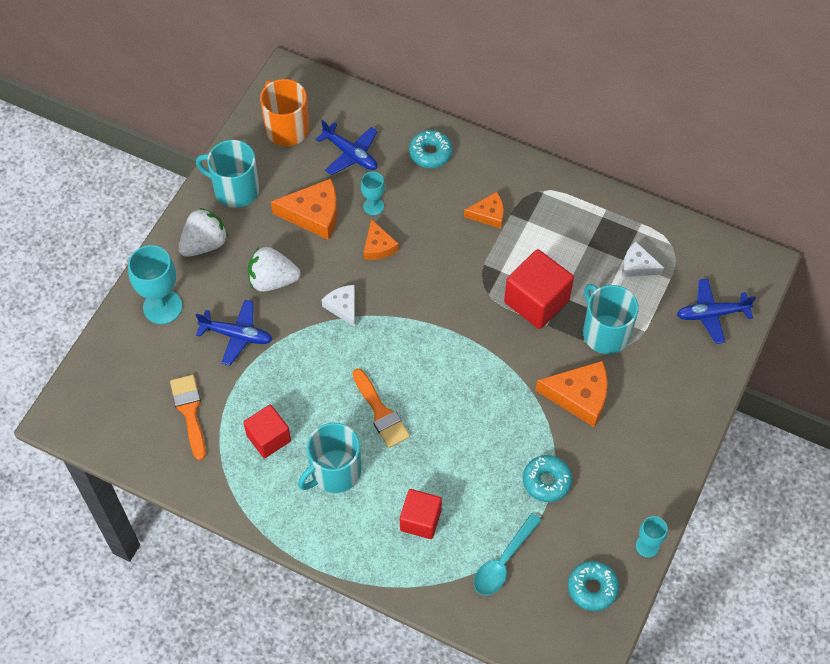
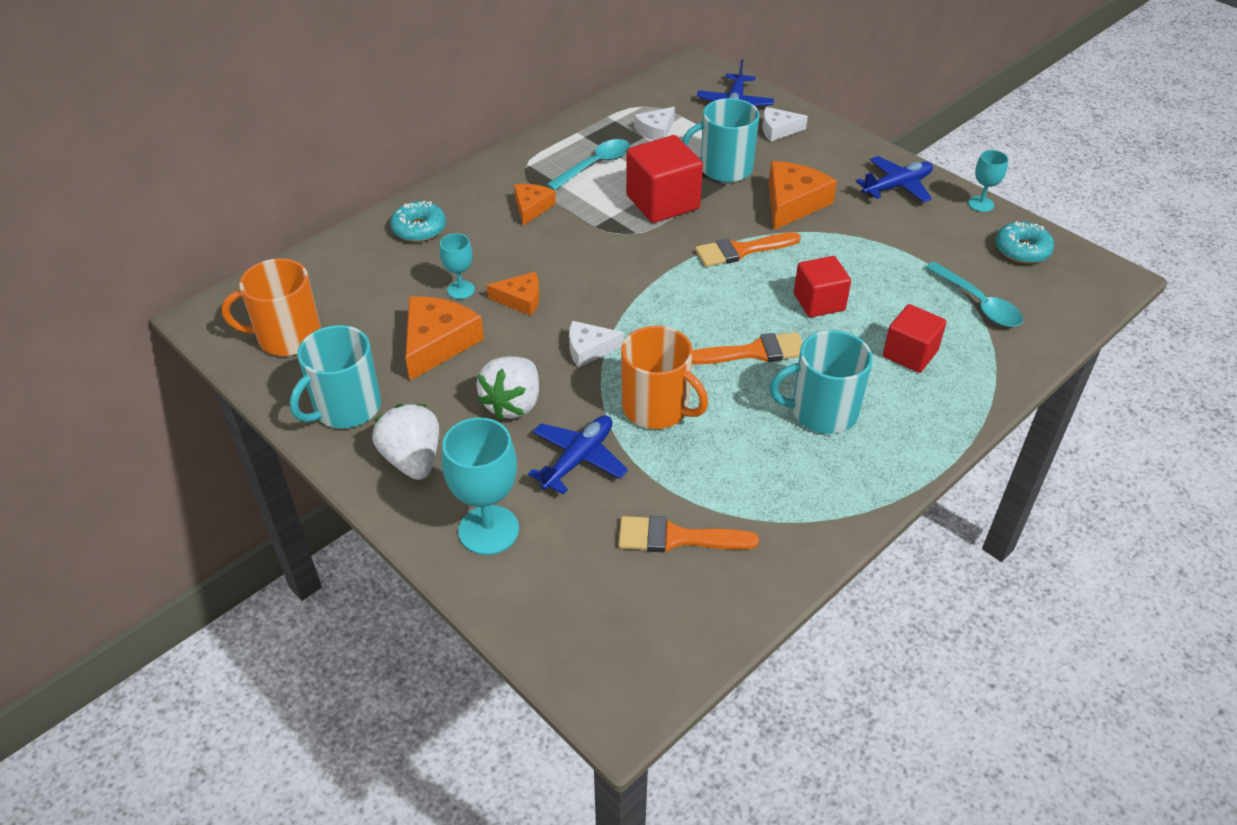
camera: 70 degrees left, 15 degrees down
(268, 438) = (750, 463): red cube -> red cube (819, 302)
(300, 367) = (657, 408): none -> orange mug
(334, 472) = (822, 412): turquoise mug -> turquoise mug turned 105 degrees clockwise
(350, 154) = (371, 291): blue plane -> blue plane (897, 186)
(498, 374) = (741, 250): none -> orange brush
(546, 481) = (887, 249): turquoise donut -> none
(564, 238) = (595, 165): none -> turquoise spoon
(686, 359) = (778, 130): none -> white cheese

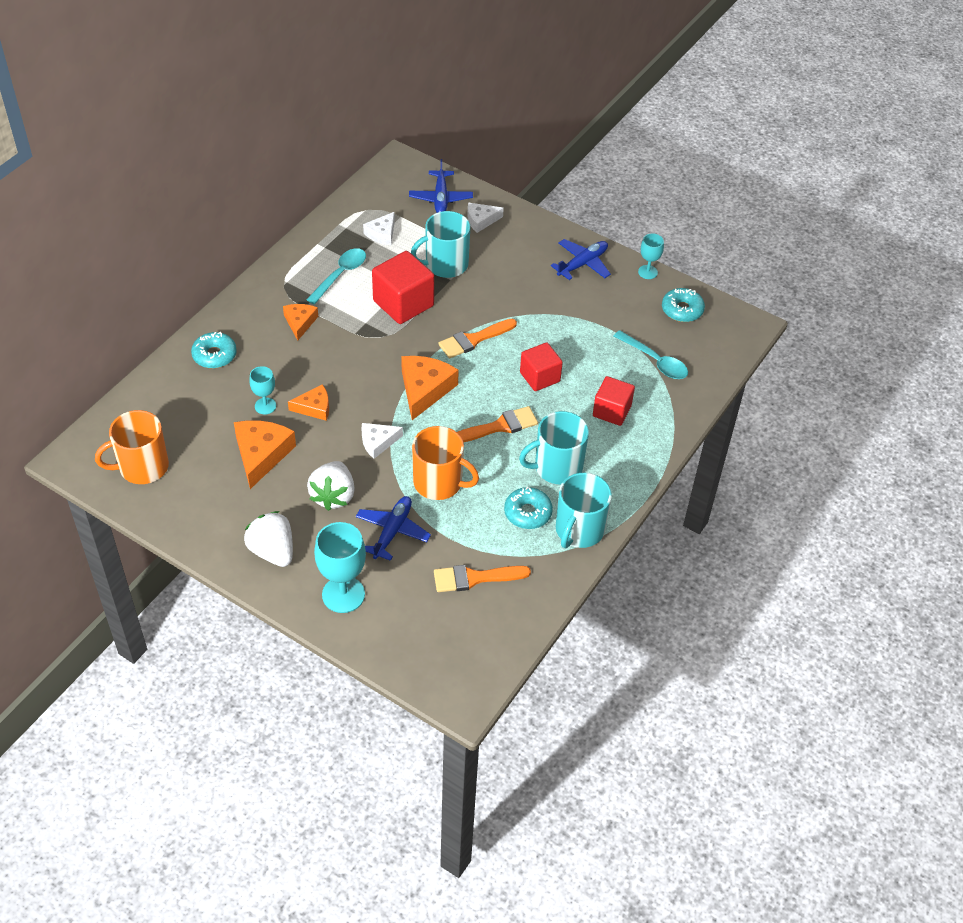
camera: 15 degrees left, 5 degrees up
(346, 408) = (209, 519): turquoise mug -> turquoise mug (579, 530)
(770, 463) = (527, 513): none -> turquoise donut
(793, 203) = (505, 290): orange cheese -> orange cheese (424, 389)

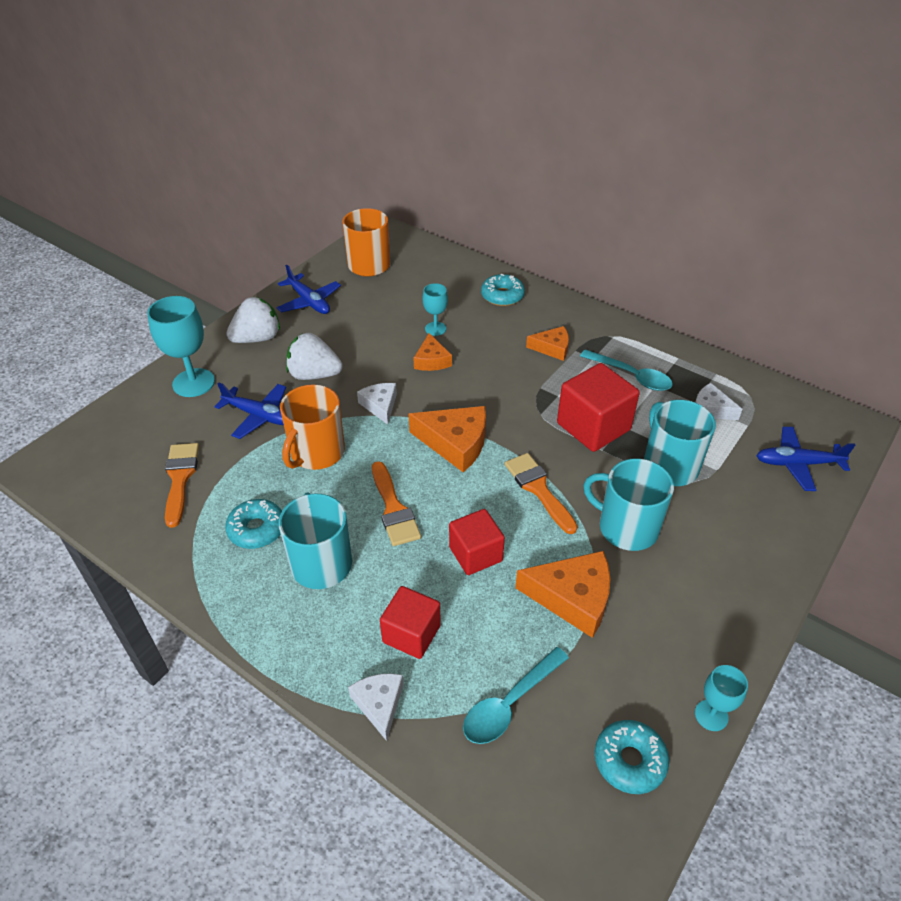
camera: 95 degrees right, 5 degrees down
(261, 454) = (373, 328): orange cheese -> orange cheese (572, 598)
(481, 220) = (767, 504): white cheese -> white cheese (379, 704)
(579, 530) = (218, 579): turquoise mug -> turquoise mug (626, 527)
(583, 264) = (708, 621): blue plane -> blue plane (309, 302)

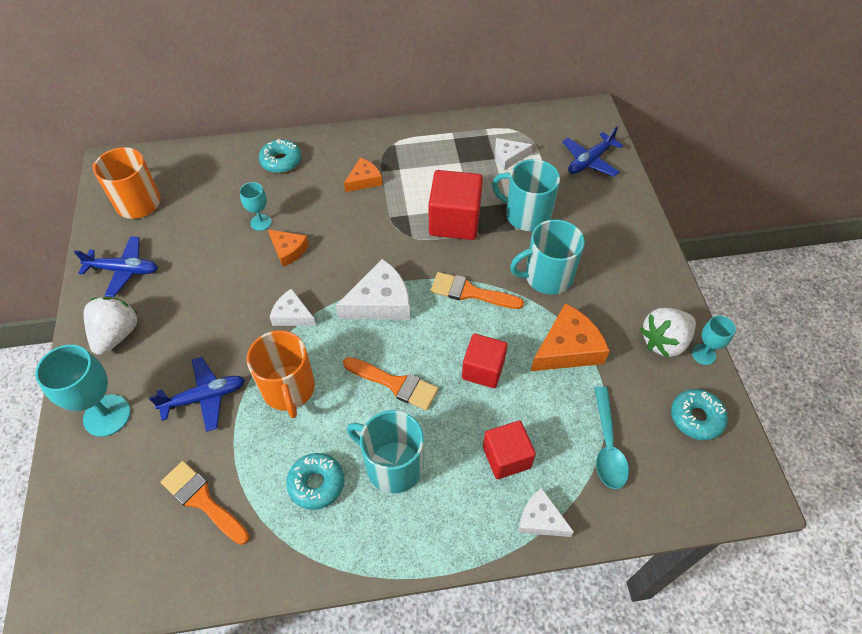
camera: 45 degrees left, 10 degrees up
(314, 375) = (208, 329): white strawberry -> white strawberry (664, 342)
(455, 443) = (380, 302): orange cheese -> white cheese
(631, 376) = (438, 166): turquoise spoon -> none

